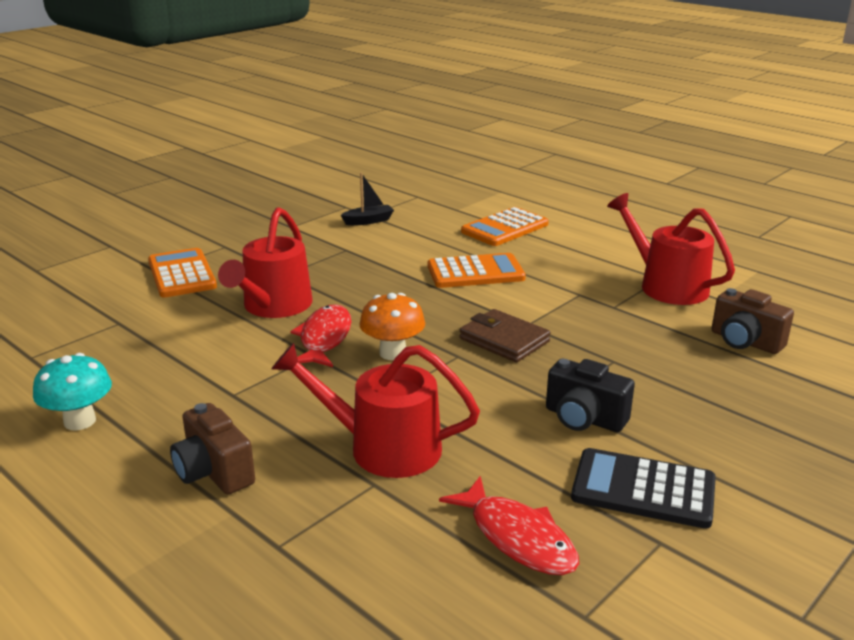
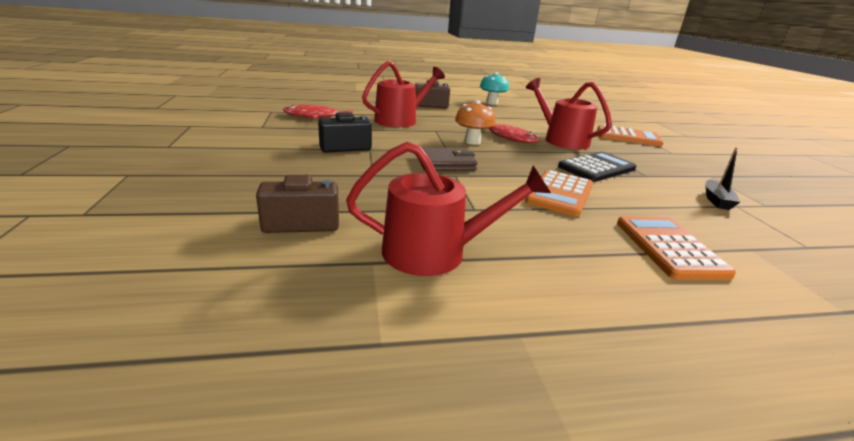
camera: 125 degrees right, 0 degrees up
(643, 489) = (285, 136): black calculator -> black calculator (596, 168)

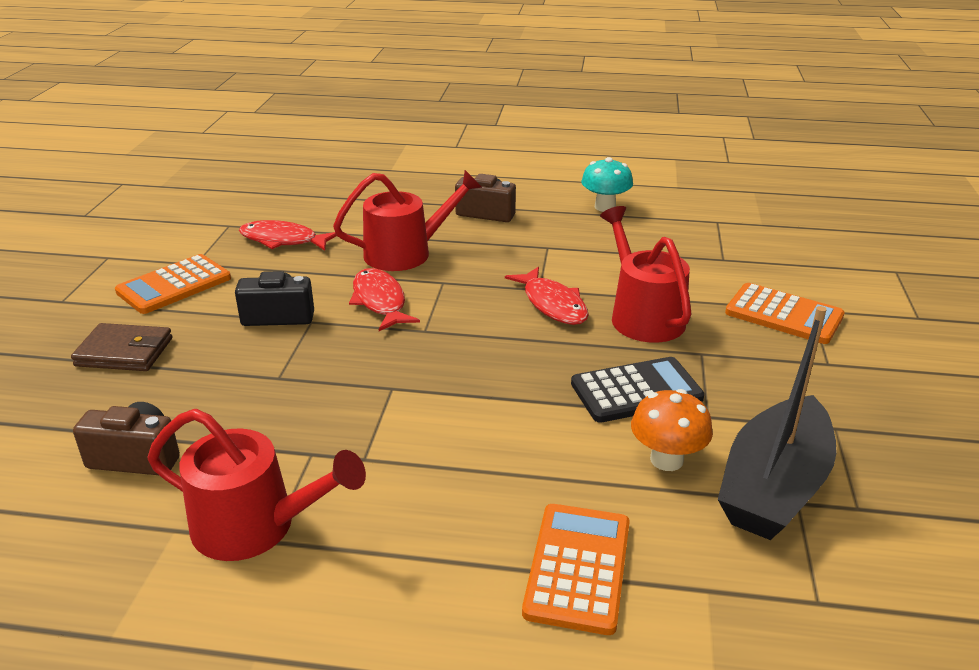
camera: 20 degrees right, 5 degrees up
(406, 139) = (380, 301): none -> red fish
(445, 163) = (398, 361): brown wallet -> brown wallet (124, 352)
(472, 142) = (481, 313): orange mushroom -> orange mushroom (666, 460)
(560, 194) = (516, 443): orange calculator -> orange calculator (174, 285)
(716, 200) = (773, 486): black boat -> black boat, size x2.27

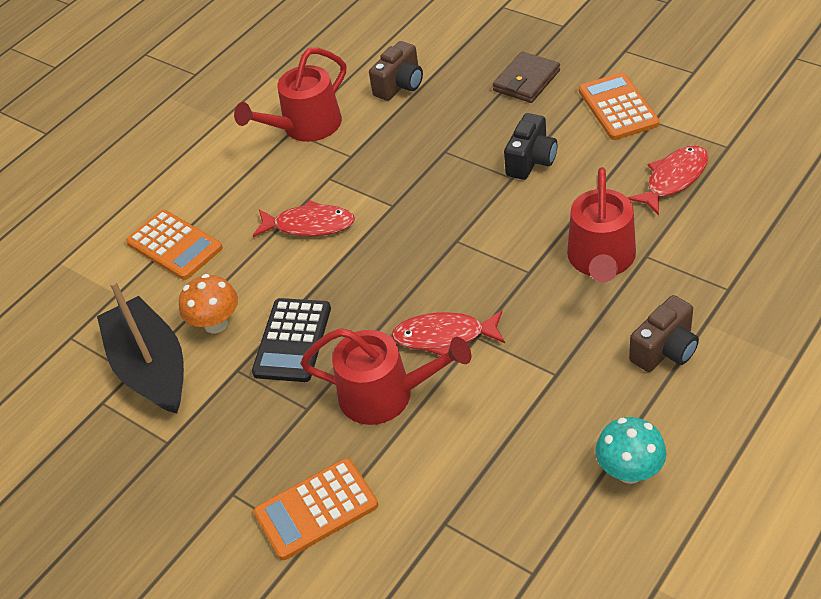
camera: 125 degrees right, 15 degrees up
(380, 301) = (519, 223): red fish -> red fish (309, 225)

